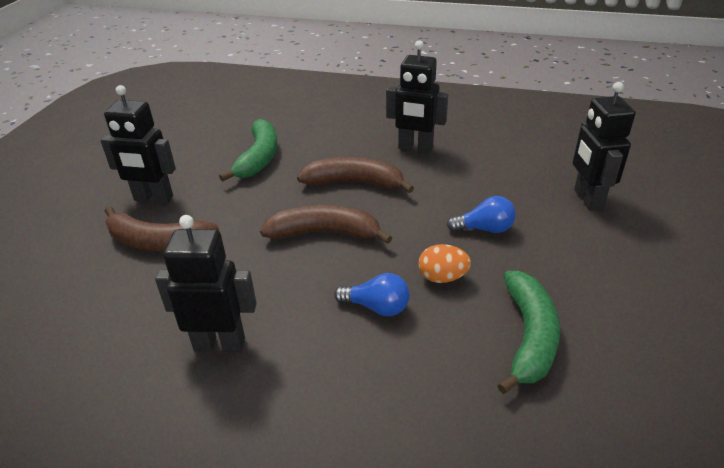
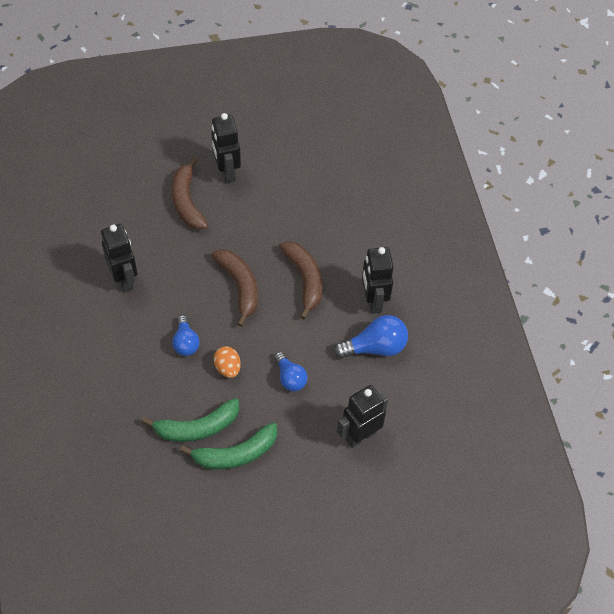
camera: 60 degrees right, 20 degrees up
(259, 158) = (305, 206): green banana -> green banana (235, 454)
(474, 161) = (375, 347): none -> blue light bulb

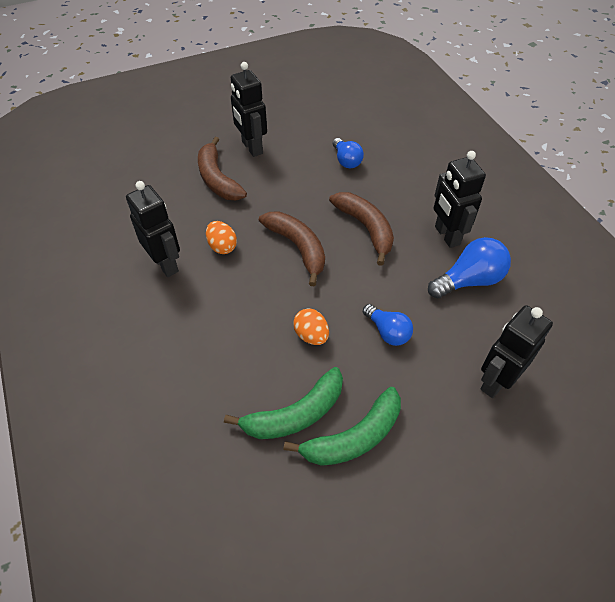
camera: 10 degrees left, 5 degrees down
(175, 272) = (222, 246): none -> orange egg
(185, 342) = (253, 317): blue light bulb -> blue light bulb (346, 160)

